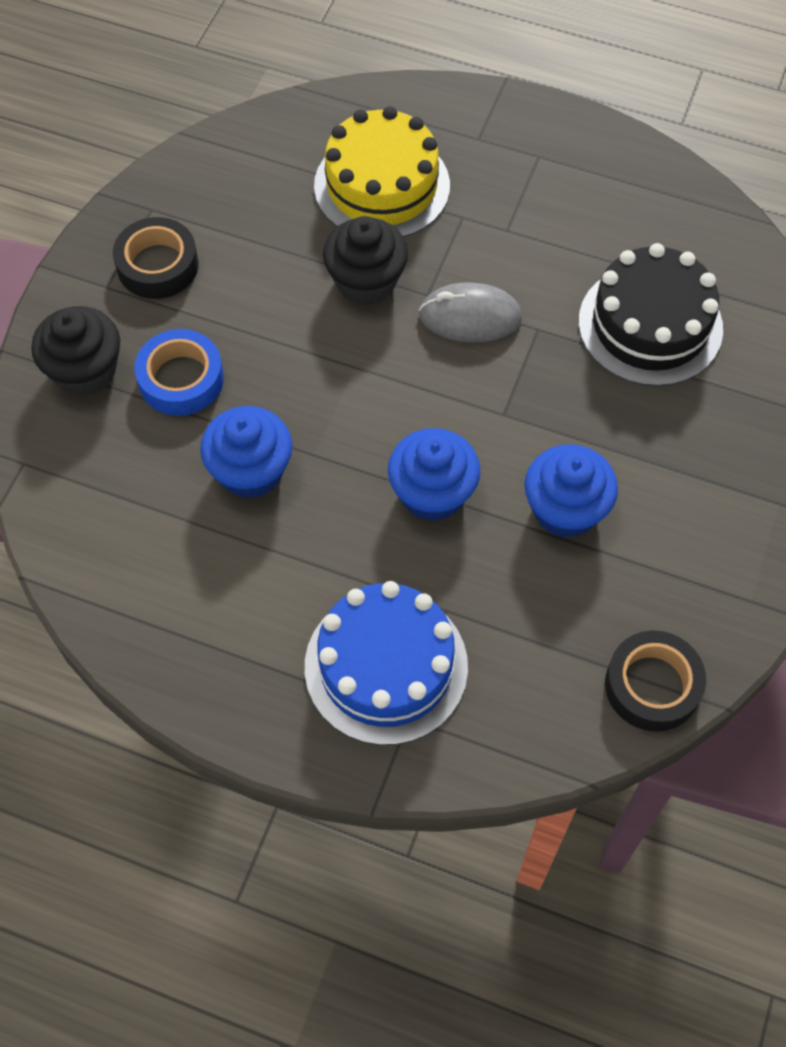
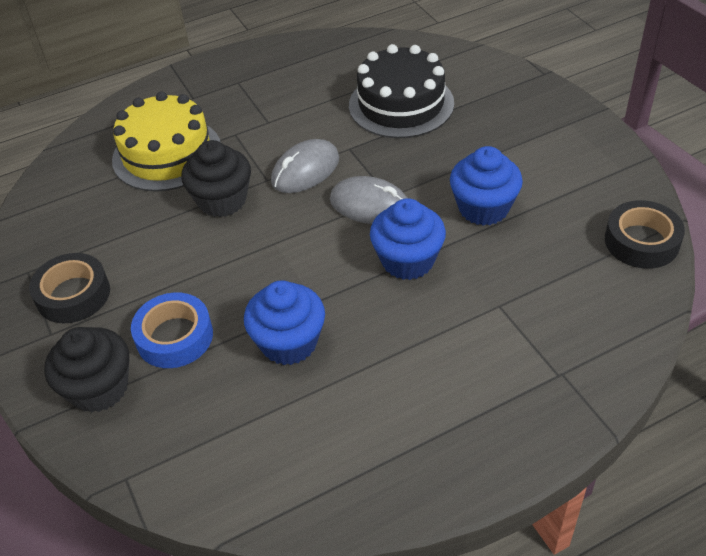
camera: 45 degrees left, 15 degrees down
(386, 666) = (511, 361): blue cake -> none
(475, 408) = (370, 205): none -> grey mouse

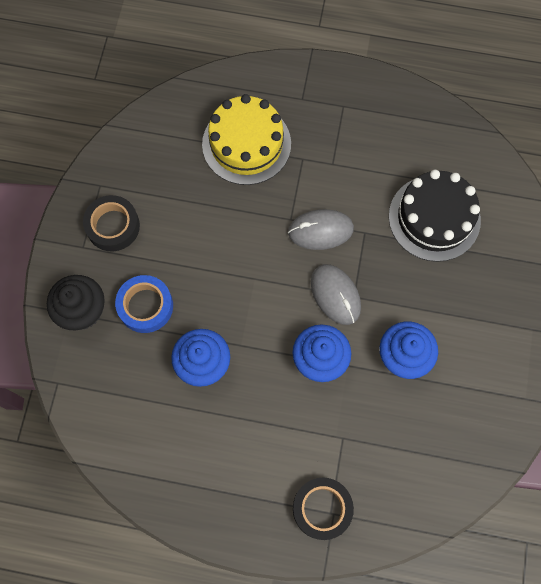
camera: 35 degrees right, 25 degrees up
(222, 200) = (249, 216): black cupcake -> none
(641, 241) = (475, 466): black tape -> black tape (322, 508)

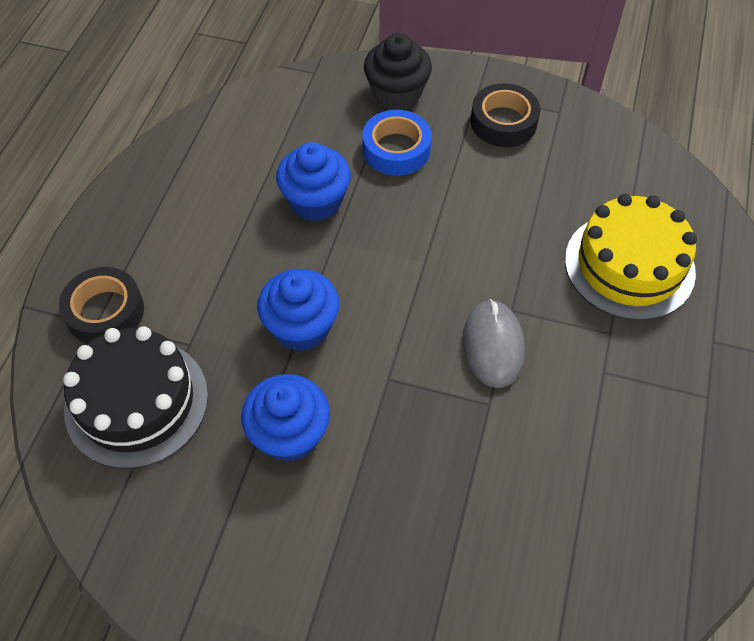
camera: 95 degrees right, 15 degrees down
(335, 295) = (392, 355): grey mouse -> none
(434, 218) = (512, 510): black cake -> black cake (137, 402)

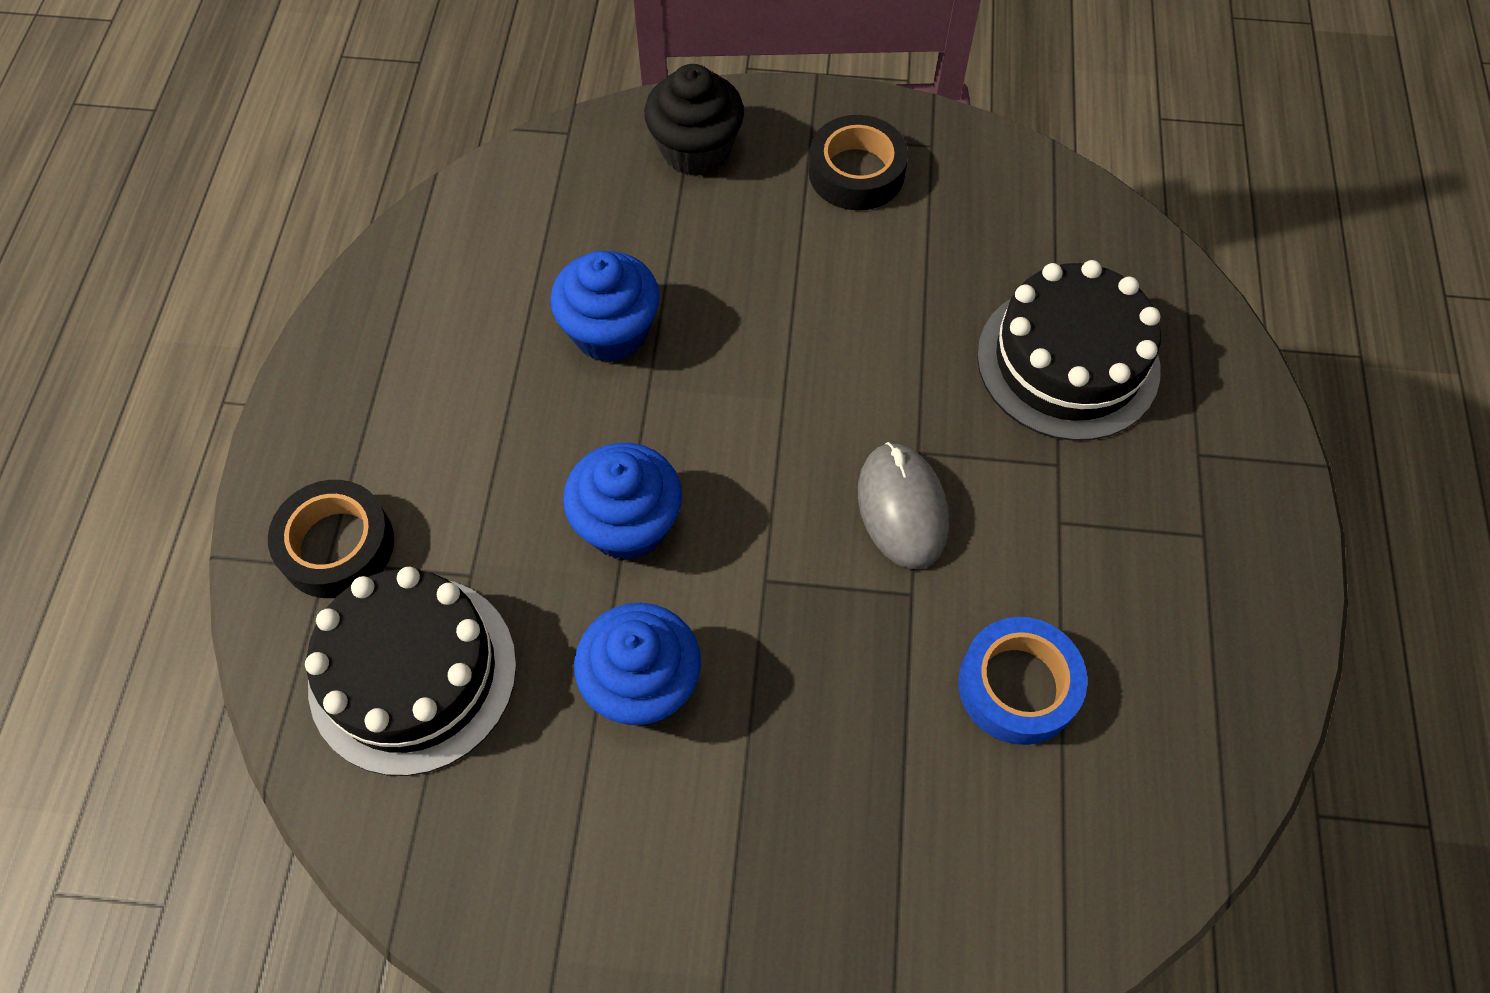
camera: 10 degrees left, 5 degrees up
(396, 149) = (711, 235): blue tape -> blue tape (1018, 686)
(629, 265) = (1068, 362): yellow cake -> black cake

